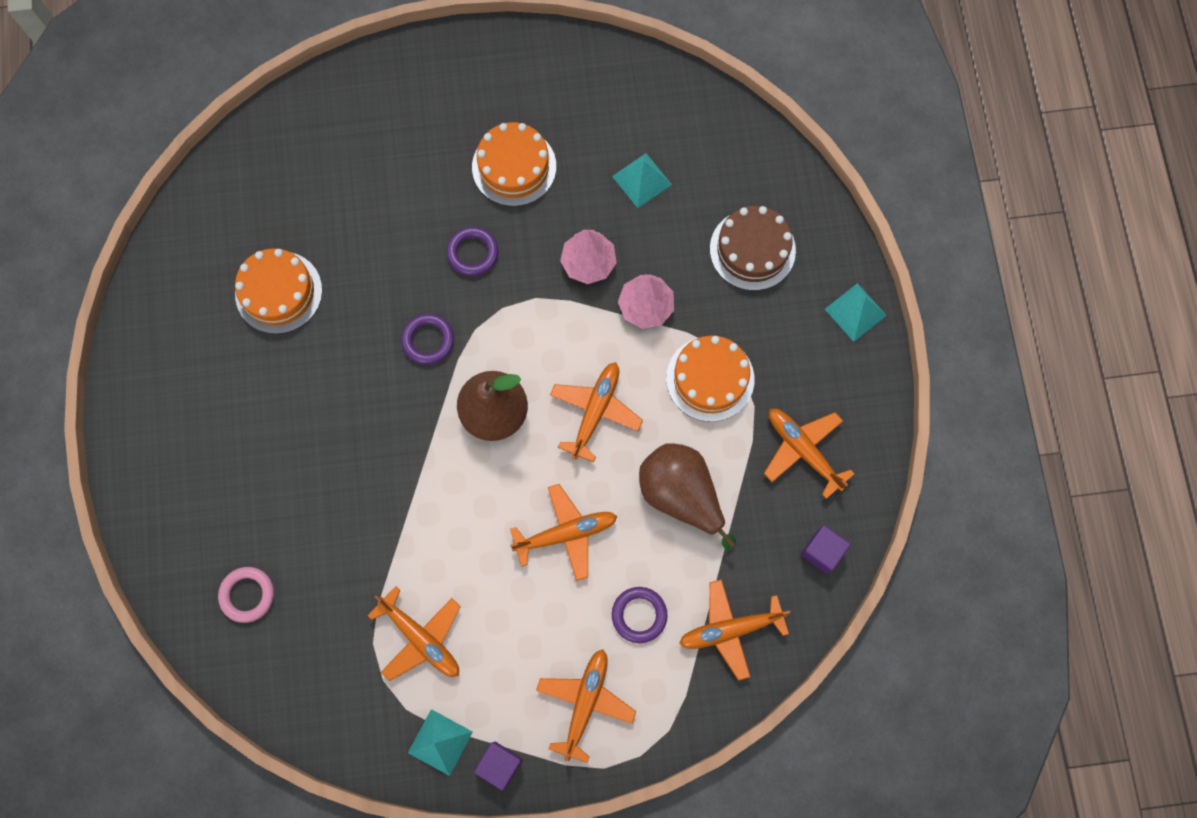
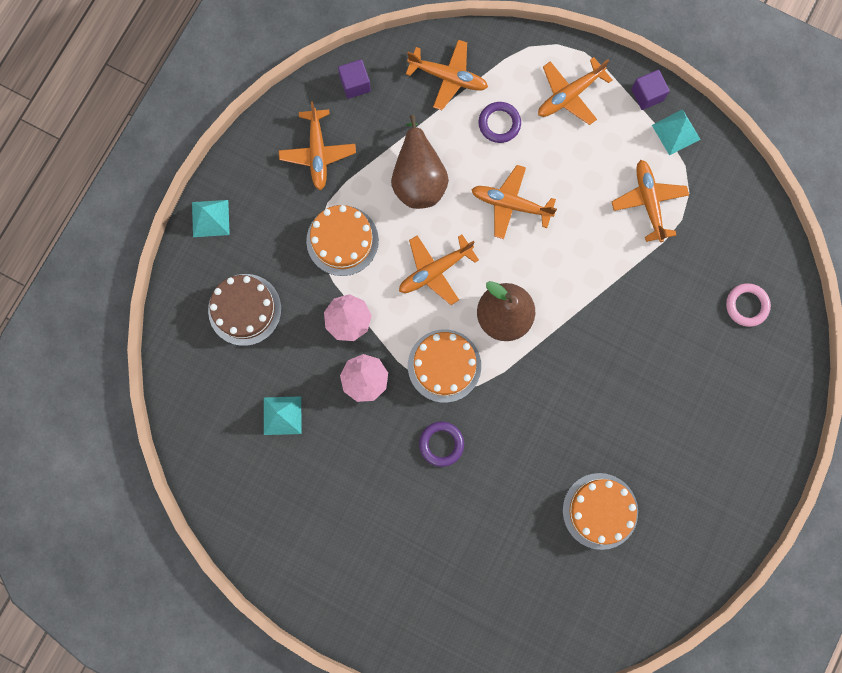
camera: 145 degrees left, 5 degrees up
(428, 340) = (515, 400): purple ring -> none
(514, 167) = (366, 491): orange cake -> orange cake (444, 365)

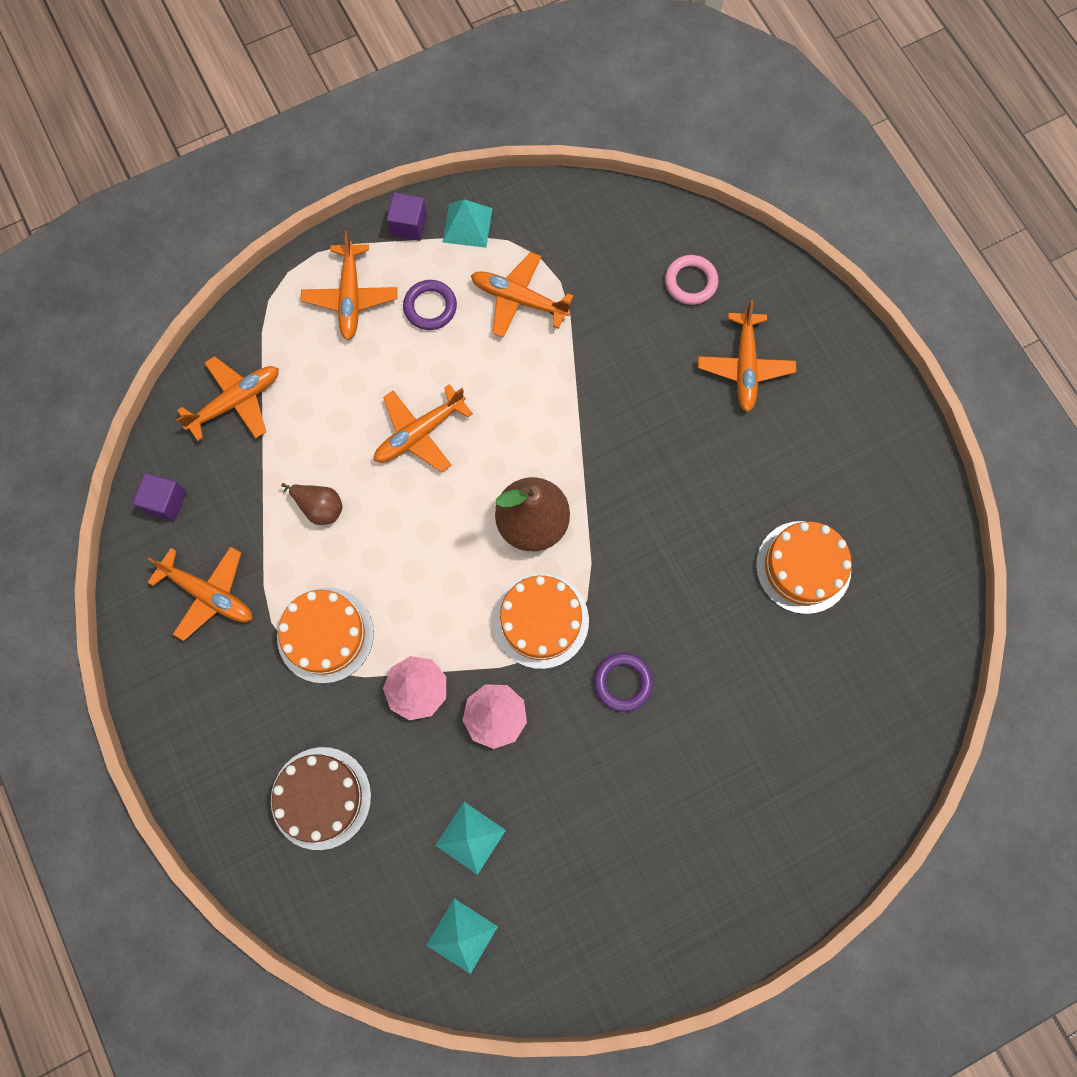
camera: 55 degrees left, 5 degrees down
(210, 218) = (188, 765): turquoise pyramid -> turquoise pyramid (462, 935)
(418, 178) = (319, 507): brown pear -> brown pear, size x0.53
(435, 270) = (432, 559): orange plane -> orange plane (745, 366)
(499, 123) = (326, 385): purple ring -> purple ring (430, 307)

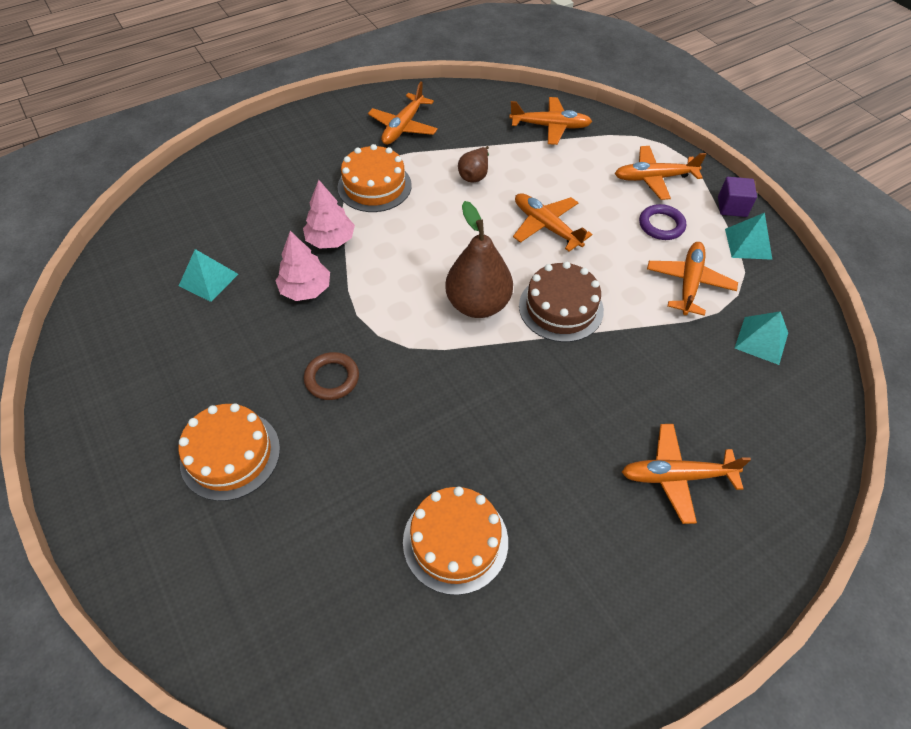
camera: 85 degrees right, 20 degrees down
(165, 502) = (468, 102): purple cube -> none
(235, 402) = (550, 126): orange plane -> orange plane turned 45 degrees counterclockwise
(321, 798) = (252, 193): brown cake -> brown cake (561, 308)
(462, 935) = (132, 279): turquoise pyramid -> turquoise pyramid (761, 340)
(541, 620) = (389, 315): orange cake -> orange cake (230, 455)
(622, 682) = (332, 378): purple ring -> brown ring
(690, 282) = (758, 421): pink ring -> none

